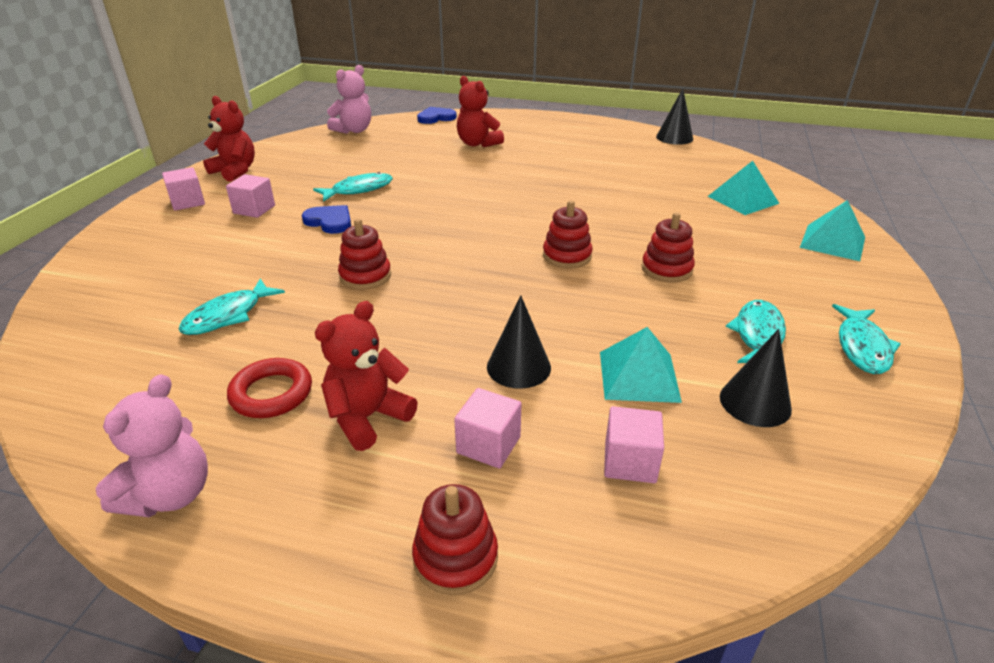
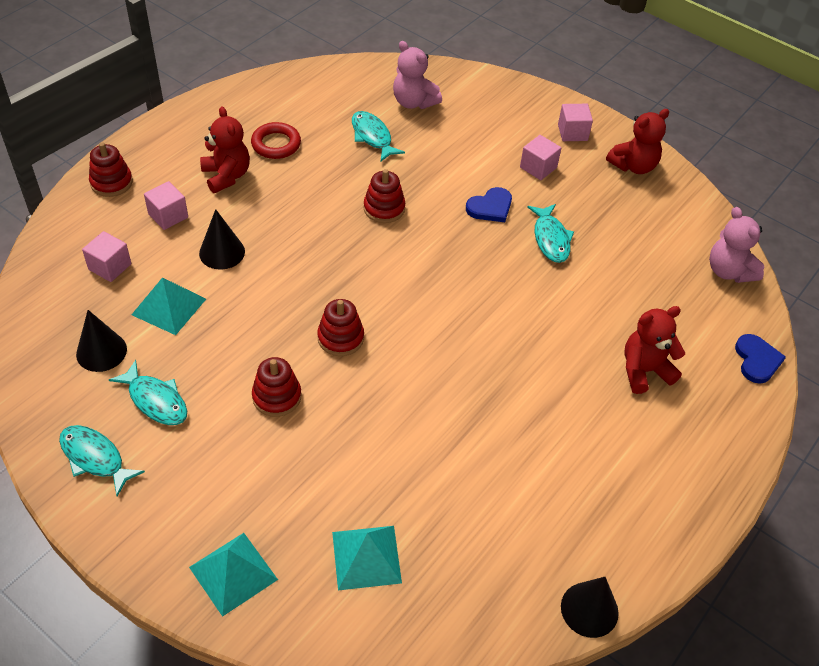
camera: 110 degrees right, 15 degrees up
(170, 495) = (223, 104): pink teddy bear -> pink teddy bear (414, 102)

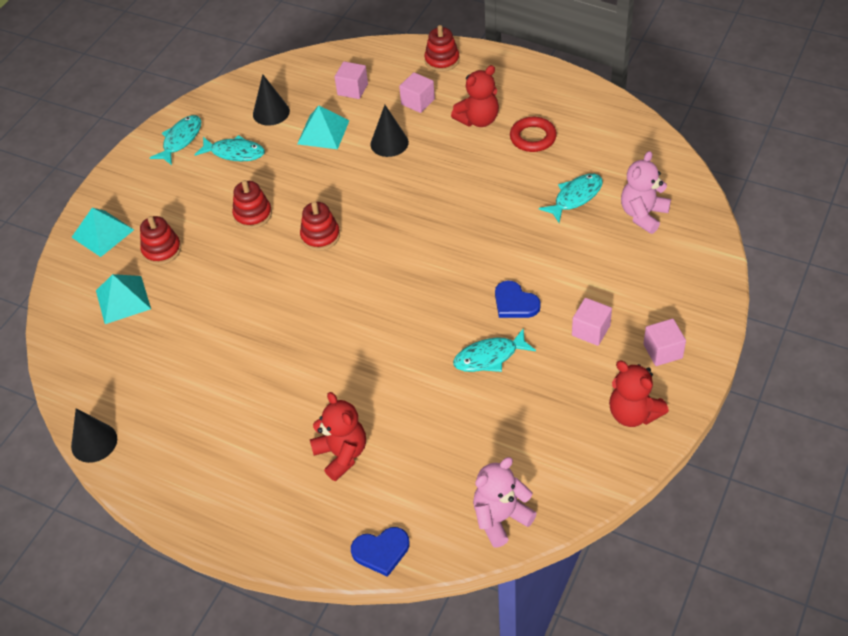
camera: 85 degrees right, 0 degrees up
(155, 400) = (234, 153): turquoise fish -> turquoise fish turned 105 degrees counterclockwise
(384, 208) = (481, 228): red stacking toy -> red stacking toy (162, 250)

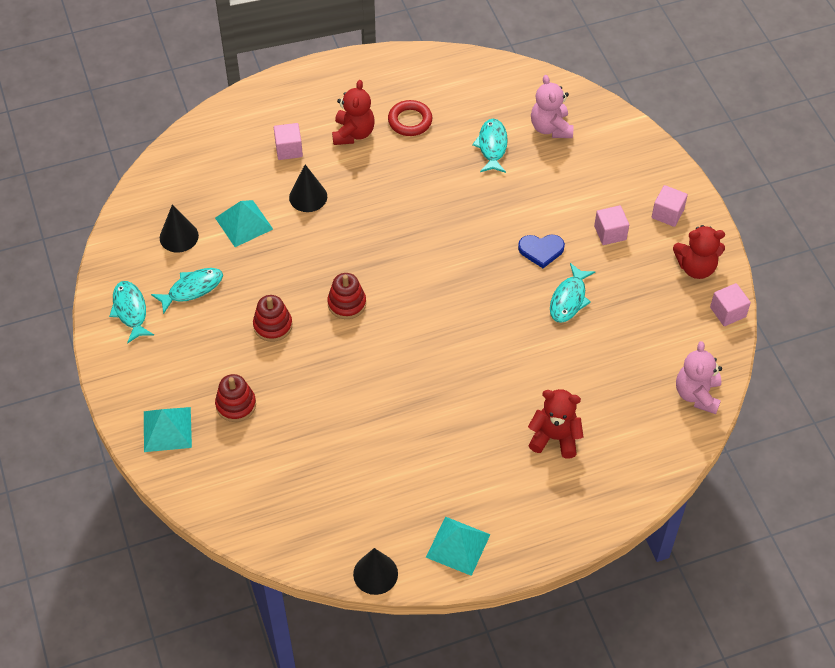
camera: 50 degrees left, 5 degrees up
(123, 299) = (256, 463): turquoise pyramid -> turquoise pyramid (458, 545)
(352, 89) = (223, 173): pink cube -> pink cube (727, 312)
(381, 551) = (653, 474): blue heart -> none
(442, 60) = (265, 103): red stacking toy -> none

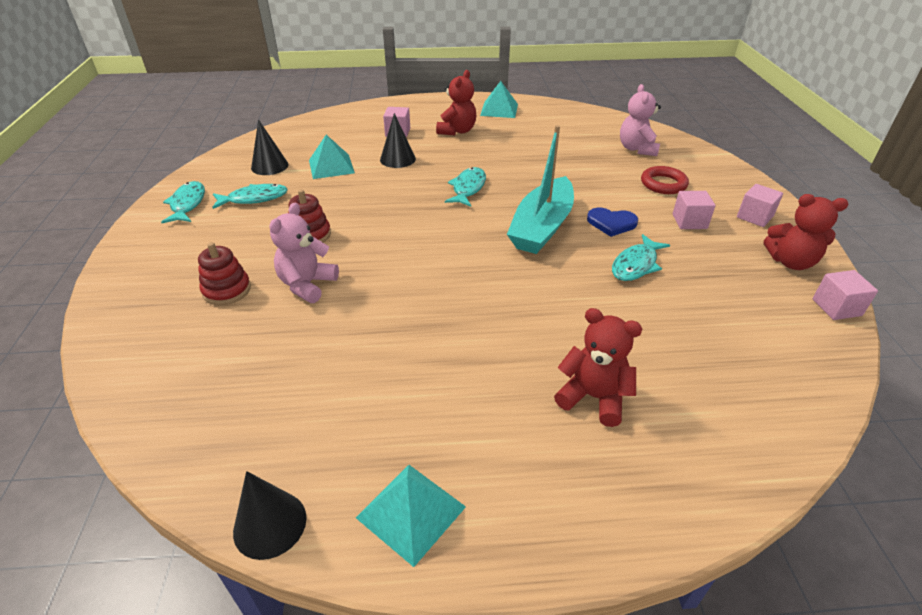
camera: 15 degrees right, 15 degrees down
(167, 429) = (140, 298): turquoise pyramid -> turquoise pyramid (499, 109)
(347, 303) = (393, 231): red stacking toy -> none
(410, 121) = (509, 130): red ring -> red ring (663, 184)
(480, 269) = (542, 227): none -> turquoise boat
(492, 146) = (579, 152): turquoise fish -> turquoise fish (468, 188)
(697, 394) = (802, 386): pink teddy bear -> pink teddy bear (307, 285)

